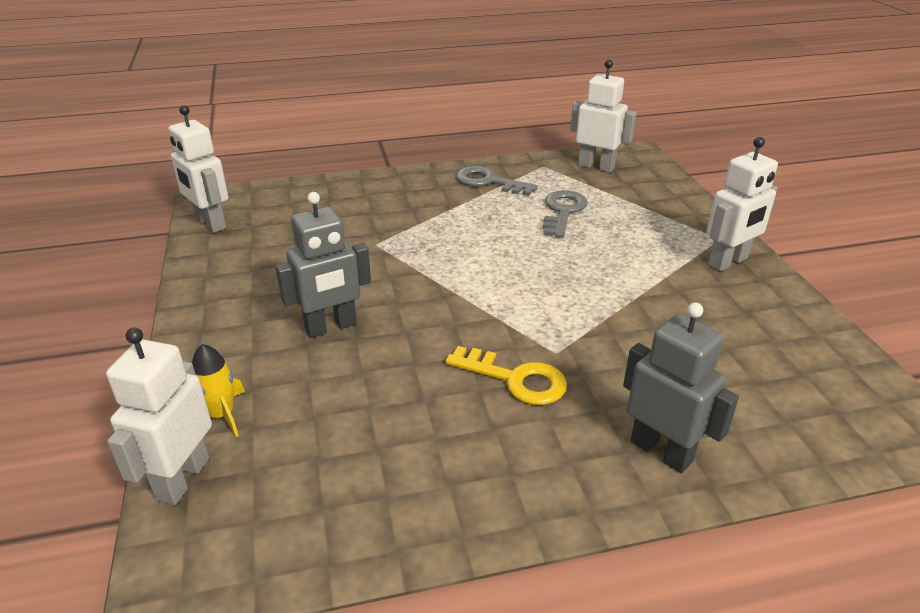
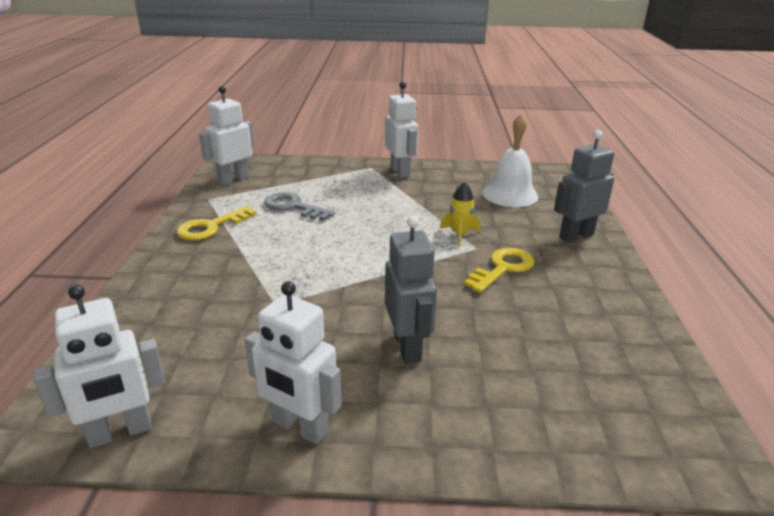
camera: 75 degrees left, 5 degrees down
(182, 479) = (610, 458): white robot -> white robot (299, 427)
(221, 415) = (524, 429): yellow rocket -> yellow rocket (459, 235)
(489, 182) = (211, 227): grey key -> yellow key
(751, 370) = (510, 194): none -> white bell

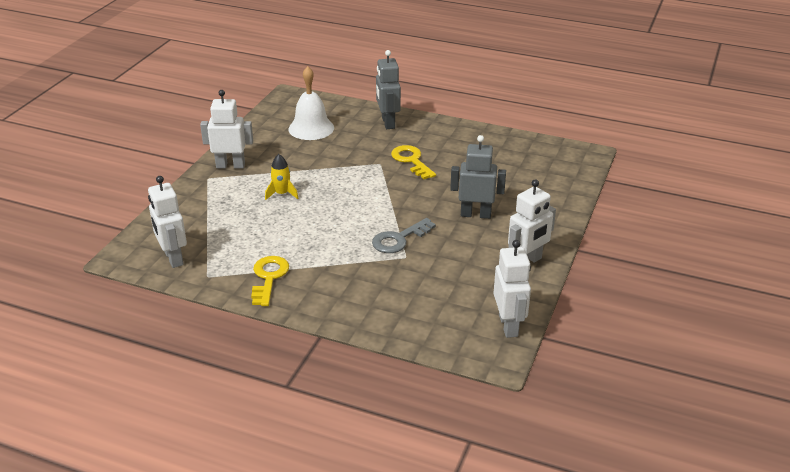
camera: 70 degrees left, 5 degrees up
(211, 227) = (269, 278): yellow key -> yellow key turned 150 degrees counterclockwise
(293, 207) = (260, 231): grey key -> grey key (399, 239)
(459, 235) = (358, 165): yellow rocket -> yellow rocket (282, 194)

